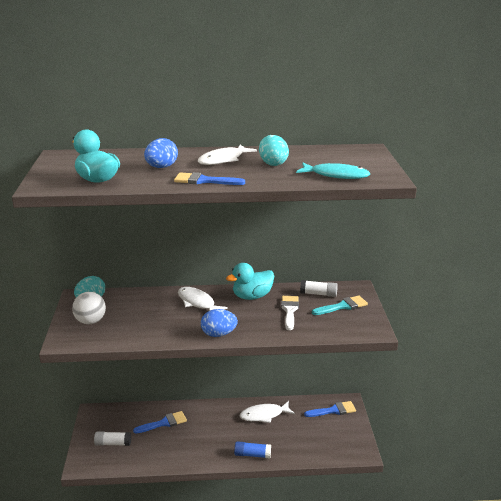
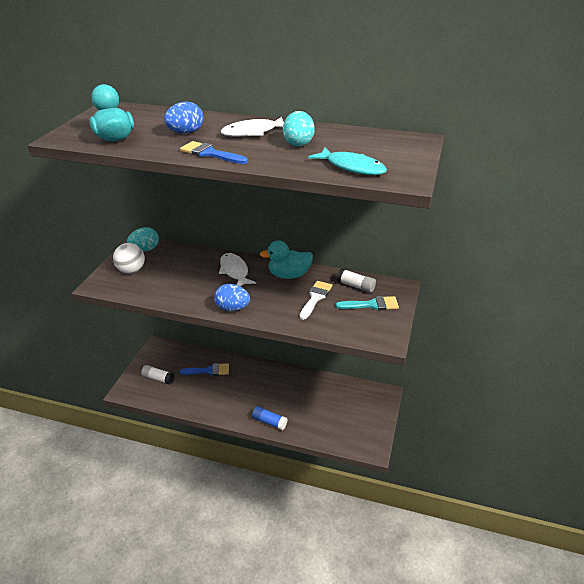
camera: 20 degrees right, 10 degrees up
(264, 415) = (299, 386): white fish -> none
(333, 410) = (367, 398): blue brush -> none

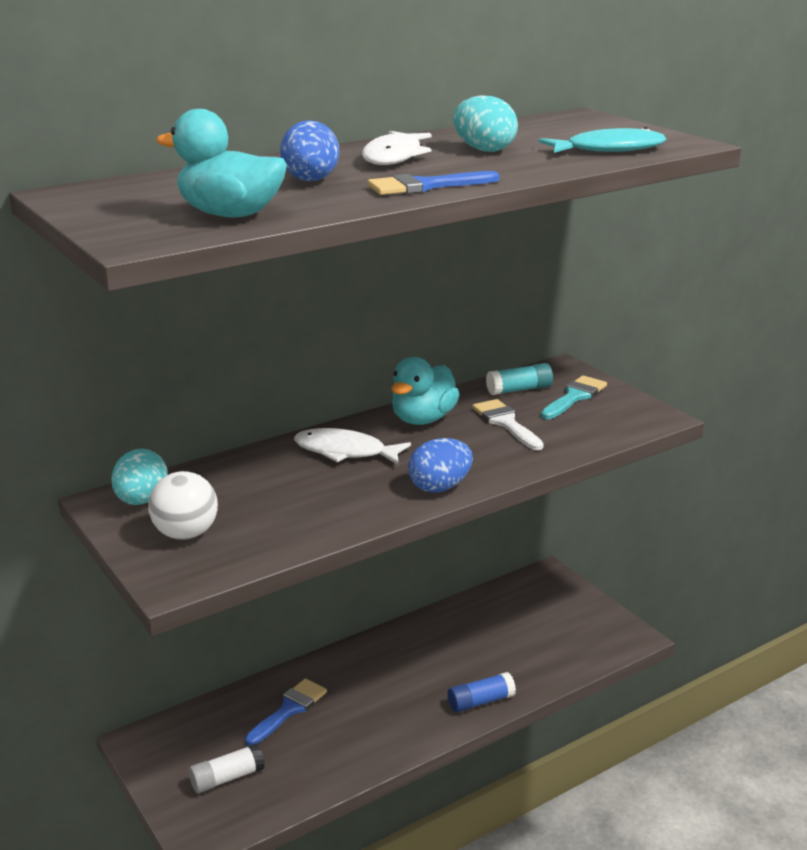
camera: 50 degrees left, 10 degrees down
(355, 286) = (519, 390): white glue stick -> turquoise glue stick

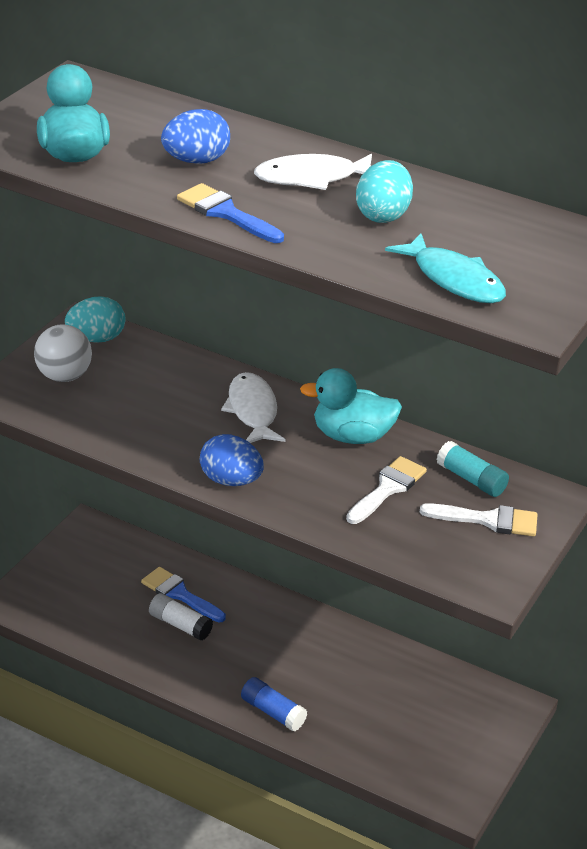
camera: 60 degrees right, 10 degrees up
(227, 778) = (79, 590): white glue stick -> white glue stick (180, 625)
(289, 709) = (179, 594): blue brush -> blue brush turned 150 degrees counterclockwise
(574, 397) = (488, 520): turquoise brush -> white brush

